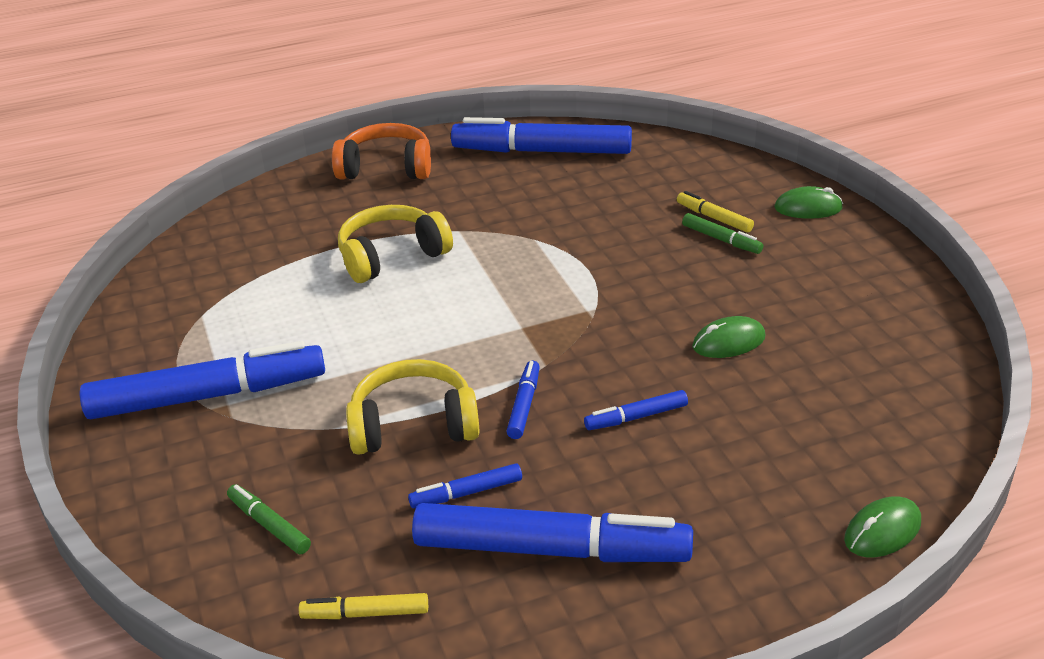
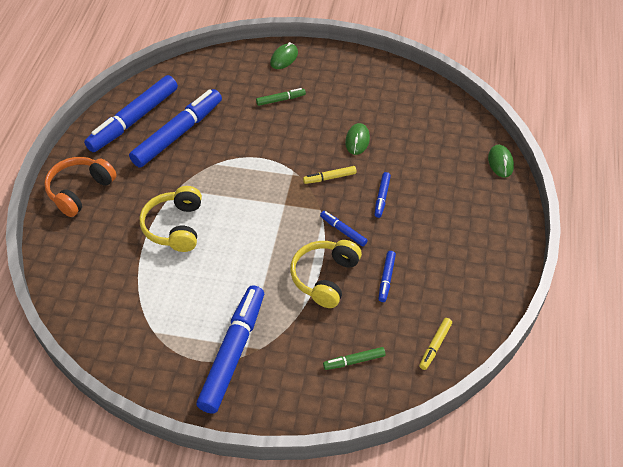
camera: 60 degrees left, 15 degrees up
(551, 549) = (441, 266): blue marker -> blue marker (178, 134)
(714, 218) = (261, 92): yellow marker -> yellow marker (329, 178)

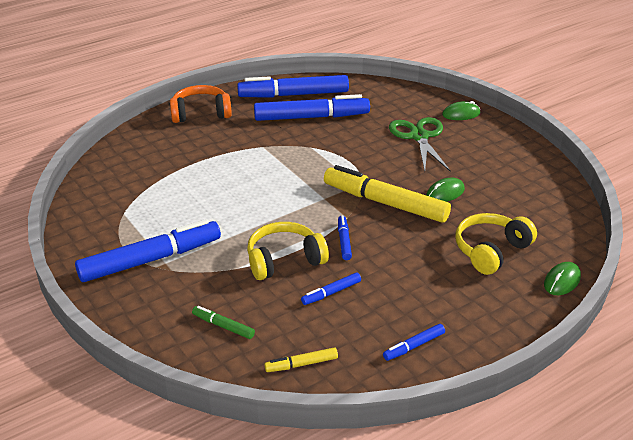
camera: 45 degrees right, 15 degrees down
(175, 227) = (228, 166): yellow headphones -> yellow headphones (491, 251)
(280, 100) = (419, 136): green marker -> green scissors
(329, 178) = (385, 203): yellow marker -> yellow marker, size x2.26
(382, 197) = (410, 240): blue marker -> blue marker (414, 346)

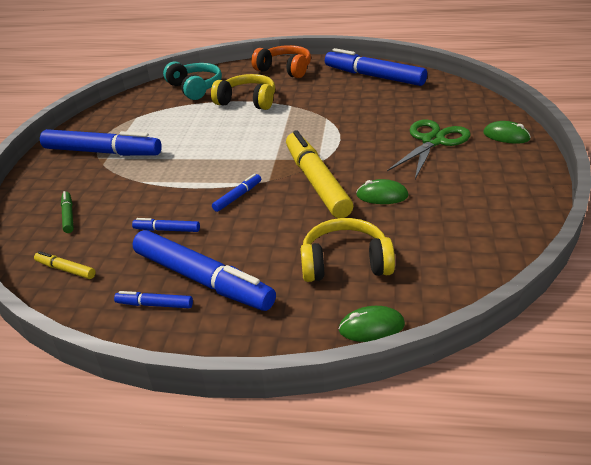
camera: 45 degrees right, 0 degrees up
(137, 162) = (195, 88): none -> turquoise headphones
(284, 260) = (176, 190): yellow headphones -> yellow headphones (247, 101)
(311, 117) = (362, 96): blue marker -> blue marker (203, 279)

